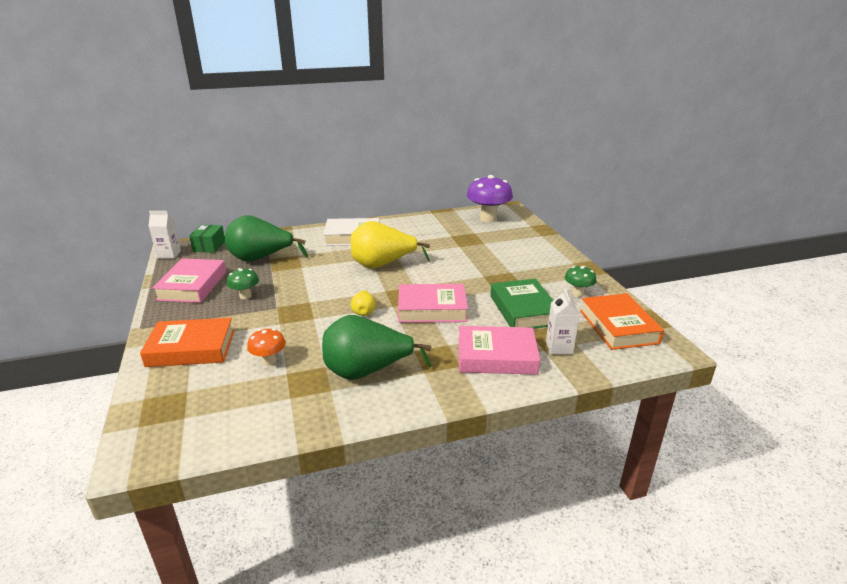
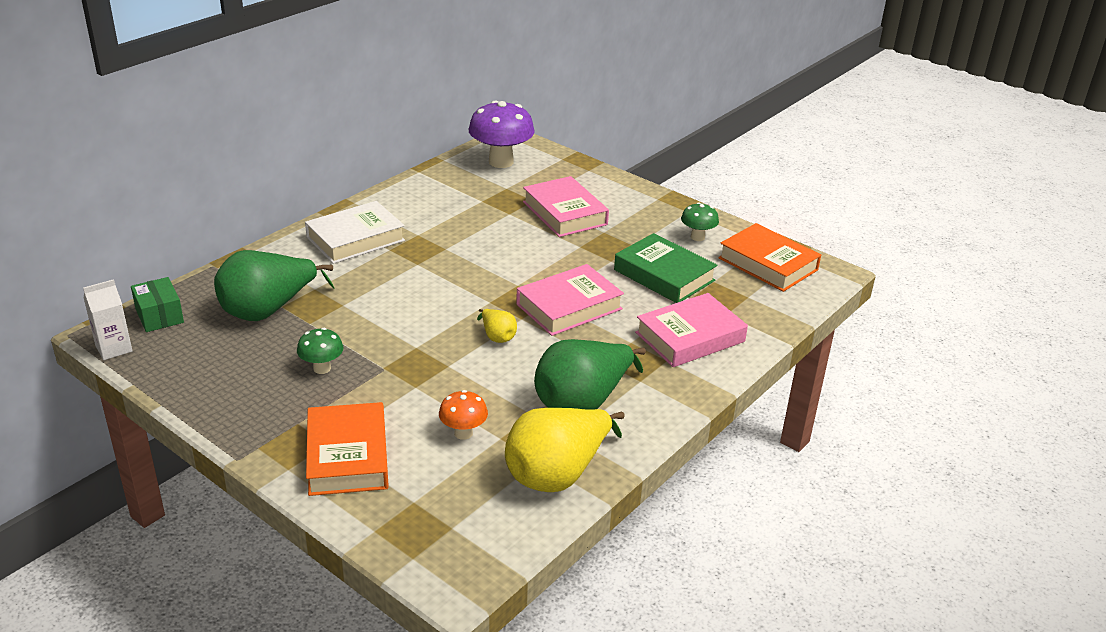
camera: 35 degrees left, 5 degrees up
(191, 348) = (347, 456): orange book -> orange book turned 60 degrees counterclockwise
(192, 286) = (225, 380): pink book -> pink book (564, 213)
(382, 265) = (445, 268): yellow pear -> yellow pear (558, 473)
(559, 347) = (737, 306): white carton -> none

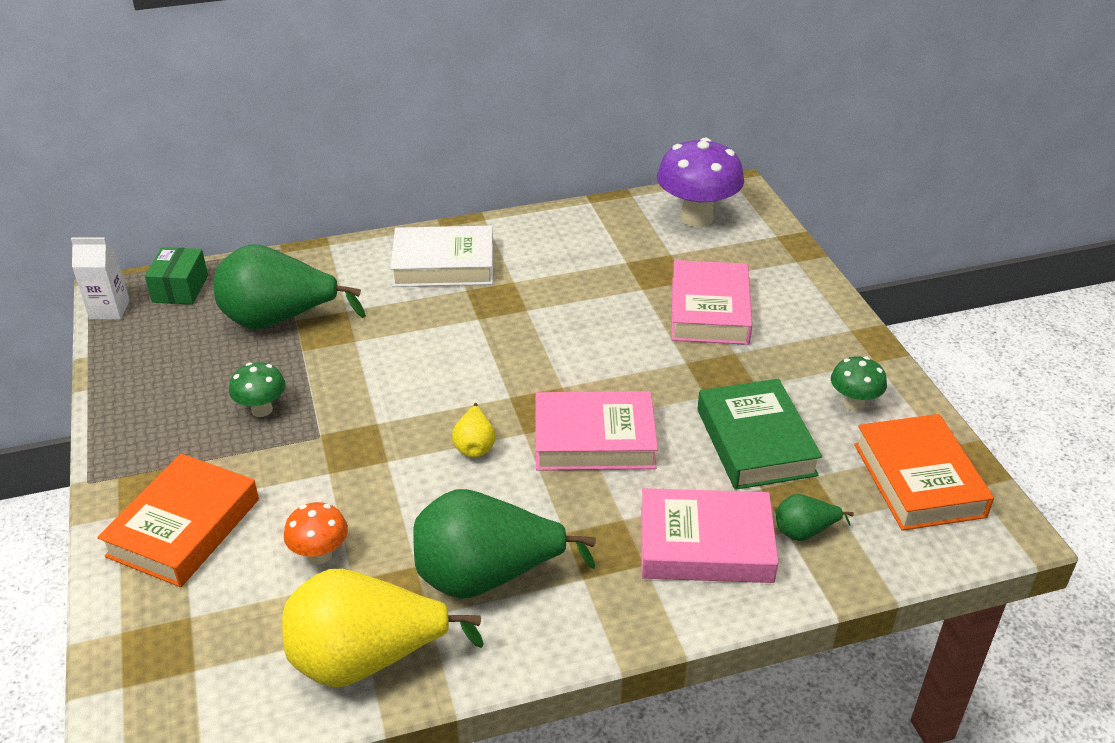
camera: 35 degrees right, 5 degrees up
(735, 311) = (804, 532): none -> green pear

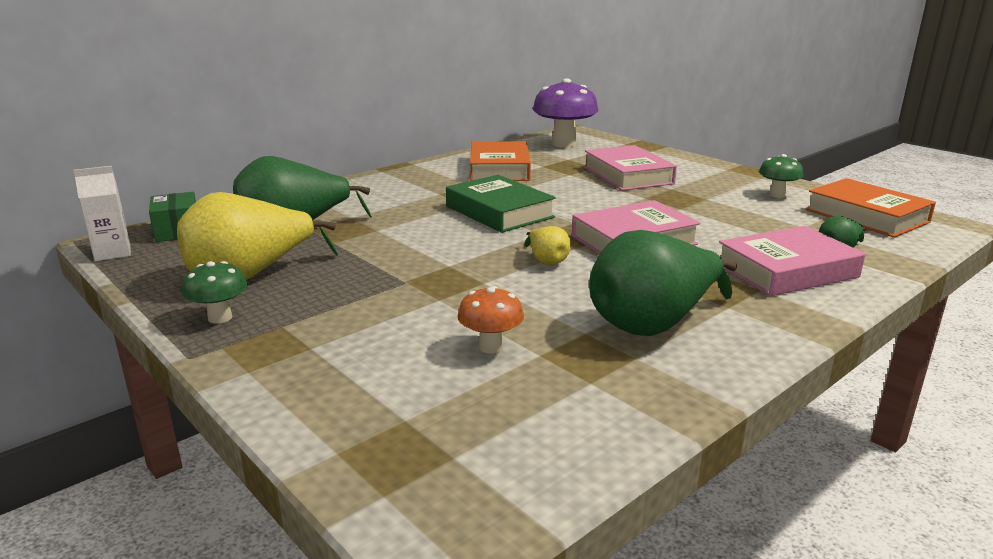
camera: 25 degrees left, 15 degrees down
(184, 527) = (331, 362): orange book -> orange book (499, 169)
(262, 410) = (333, 278): green mushroom -> green mushroom (220, 317)
(367, 659) = (619, 399): yellow pear -> yellow pear (250, 276)
(443, 265) = (406, 186): white book -> none
(755, 442) = (744, 220): green book -> green book (499, 212)

